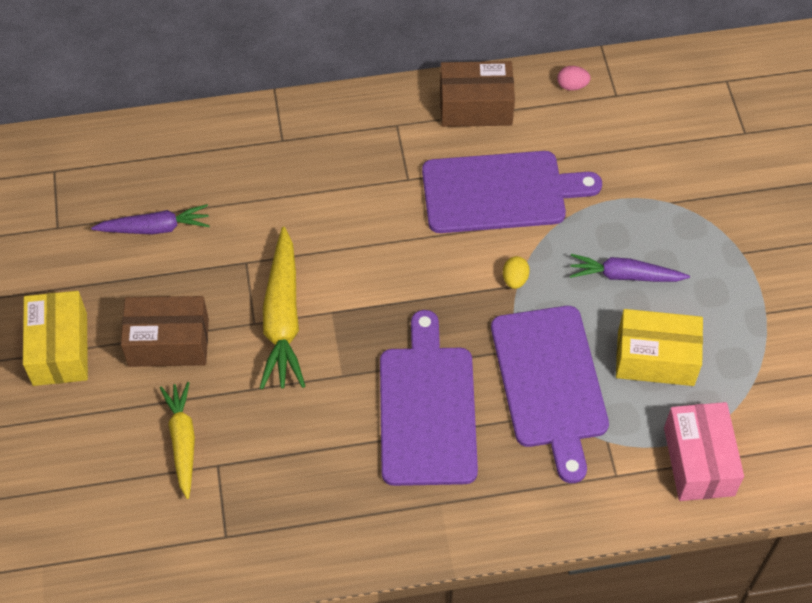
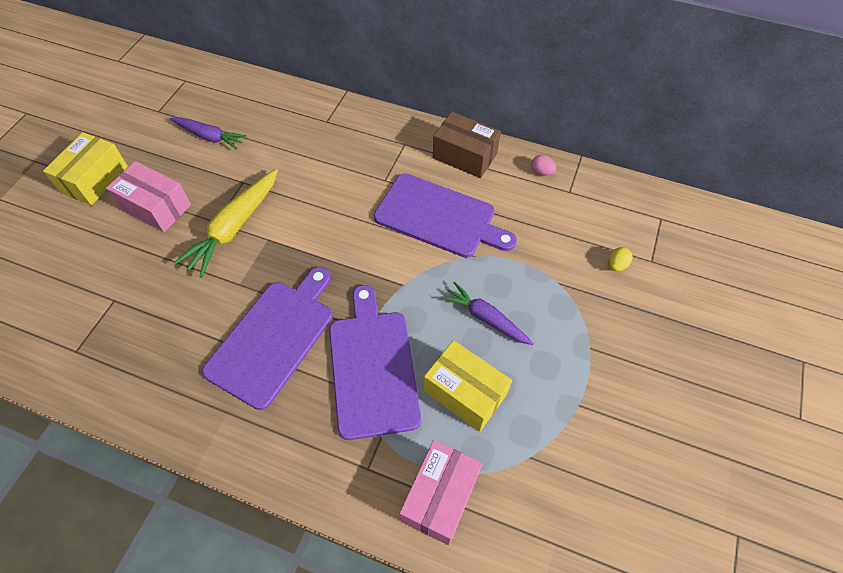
camera: 30 degrees right, 0 degrees up
(168, 342) = (156, 207): brown box -> pink box
(182, 441) = (108, 273): yellow carrot -> none
(515, 279) = (404, 280): yellow egg -> yellow egg (616, 265)
(550, 382) = (372, 367): purple cutting board -> purple cutting board turned 150 degrees clockwise

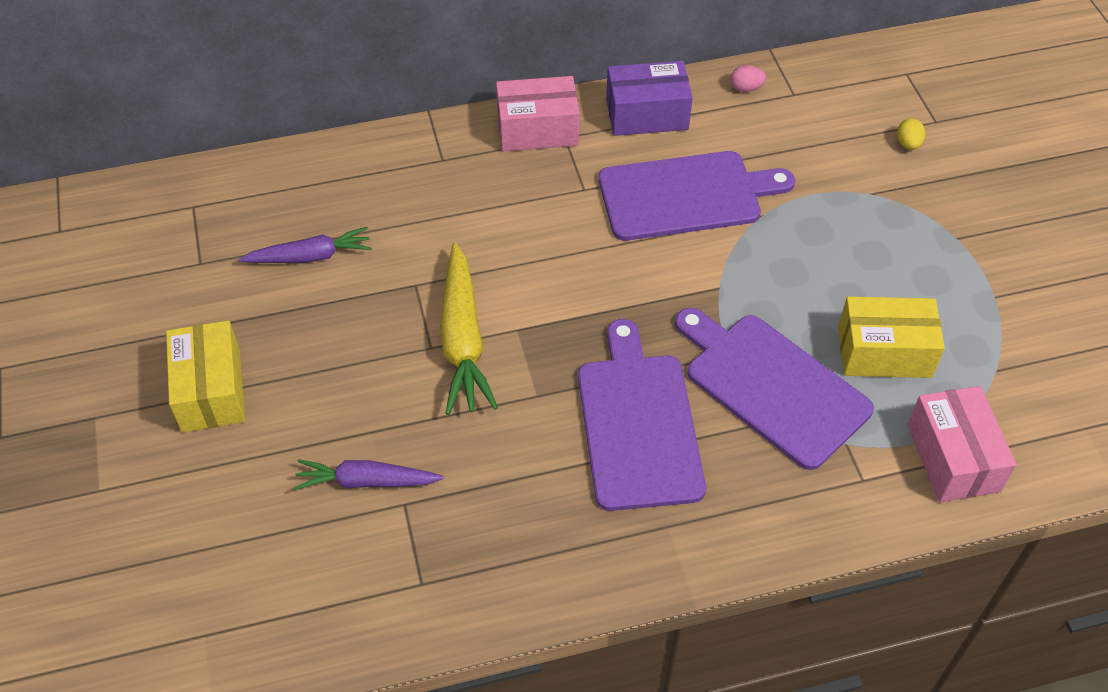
camera: 35 degrees left, 5 degrees down
(156, 207) = (335, 374): pink box -> pink box (537, 130)
(465, 156) = (647, 114): brown box -> purple box
(486, 318) = (835, 270): purple carrot -> purple carrot (366, 481)

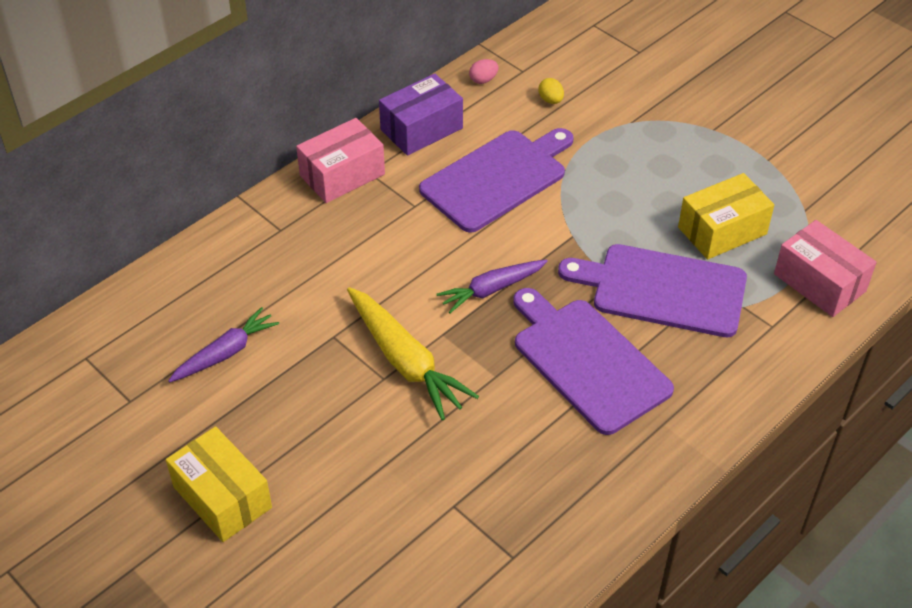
camera: 30 degrees left, 5 degrees down
(366, 481) = (410, 504): purple carrot -> purple carrot (491, 289)
(908, 144) = (631, 76): yellow egg -> yellow egg (550, 100)

